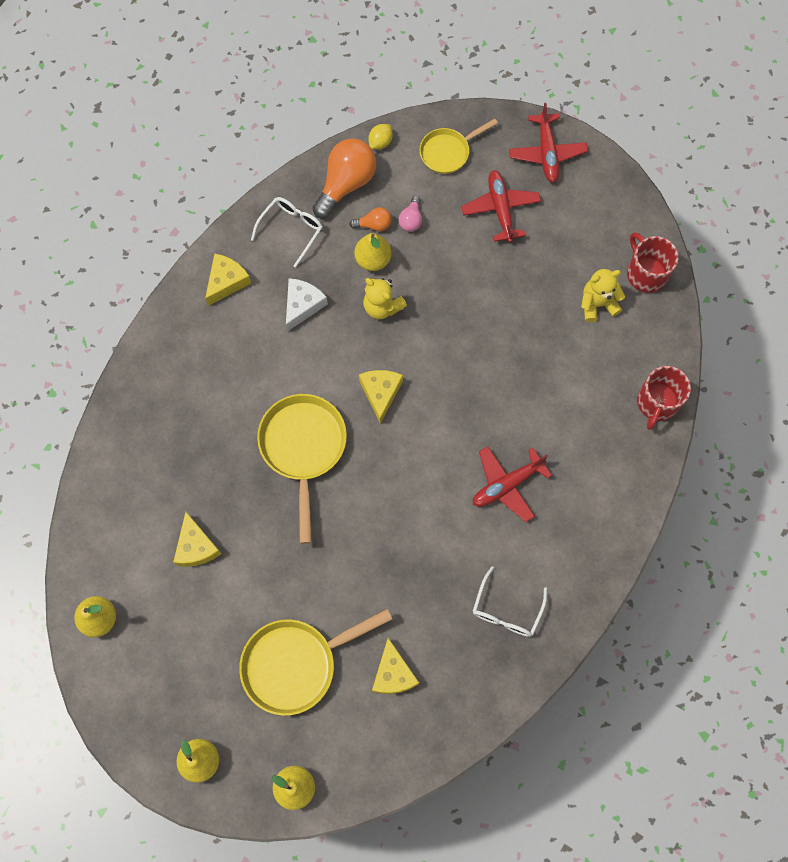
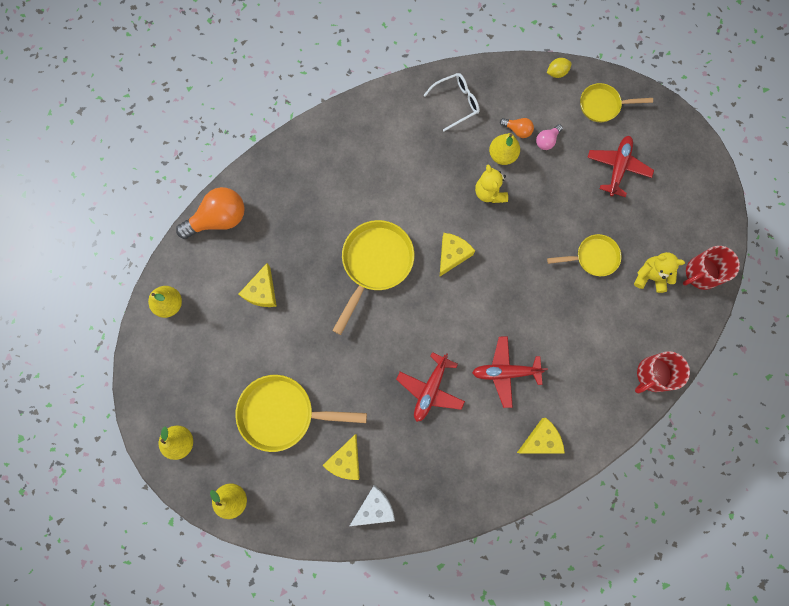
camera: 30 degrees right, 5 degrees up
(226, 281) = (389, 116): yellow cheese -> yellow cheese (541, 440)
(302, 305) = (433, 161): white cheese -> white cheese (374, 508)
(346, 184) = (514, 90): orange light bulb -> orange light bulb (219, 219)
(507, 609) = (453, 462): white glasses -> none
(528, 316) = (593, 257): none -> yellow pan
(547, 153) = (677, 144): red plane -> red plane (430, 389)
(646, 273) = (701, 273): red mug -> red mug turned 120 degrees counterclockwise

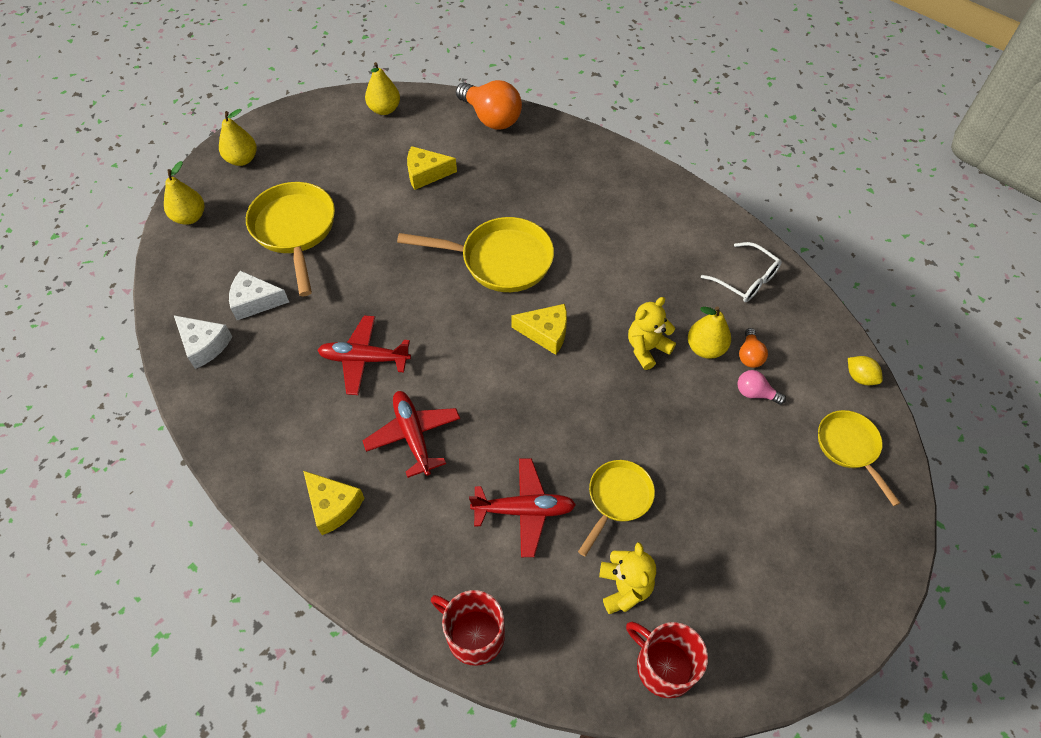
camera: 70 degrees right, 20 degrees down
(346, 460) = (255, 301): yellow cheese -> white cheese
(593, 257) = (617, 499): yellow pan -> yellow pan turned 120 degrees counterclockwise
(617, 167) = (768, 494): red plane -> red plane (524, 510)

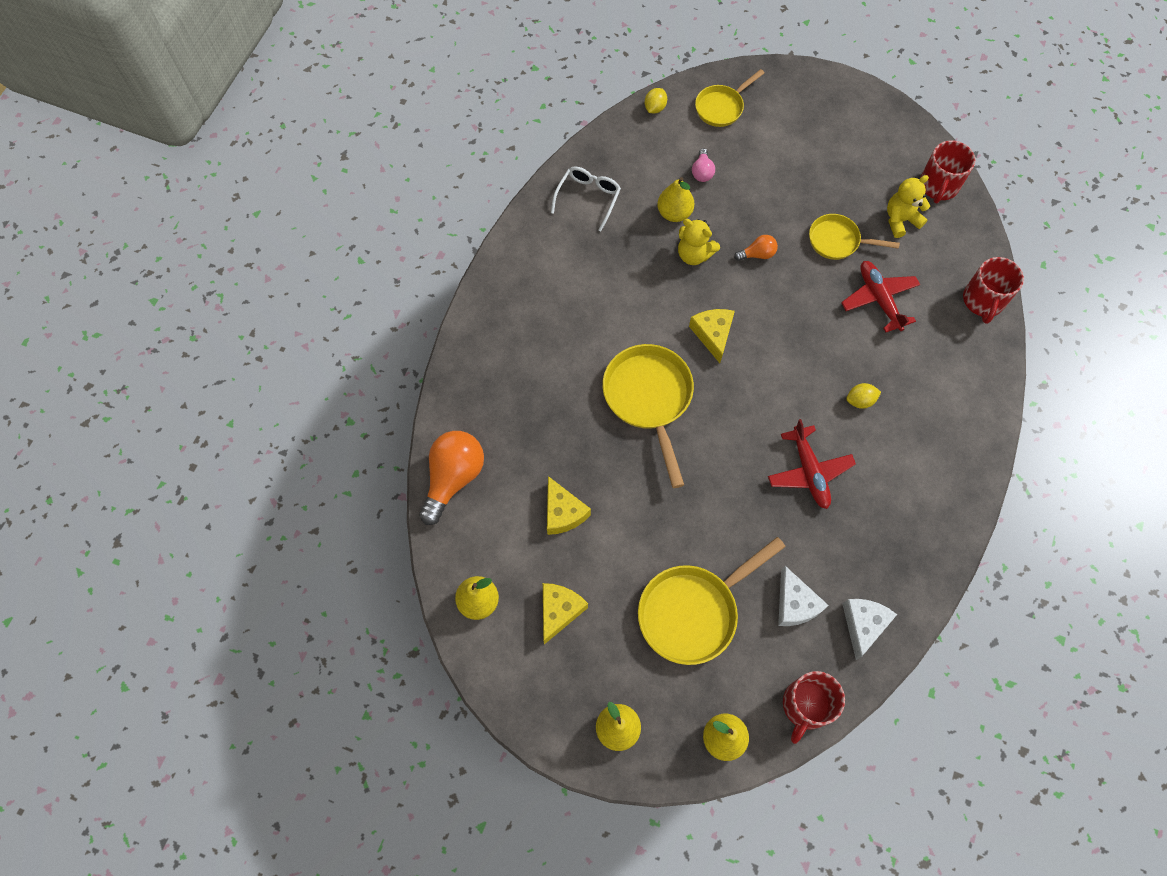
camera: 110 degrees left, 10 degrees up
(173, 278) = (806, 705): none -> red mug
(333, 506) = (947, 434): yellow cheese -> yellow cheese (559, 611)
(413, 436) = (860, 401): red plane -> yellow lemon
(749, 355) = (667, 182): orange light bulb -> orange light bulb (757, 254)

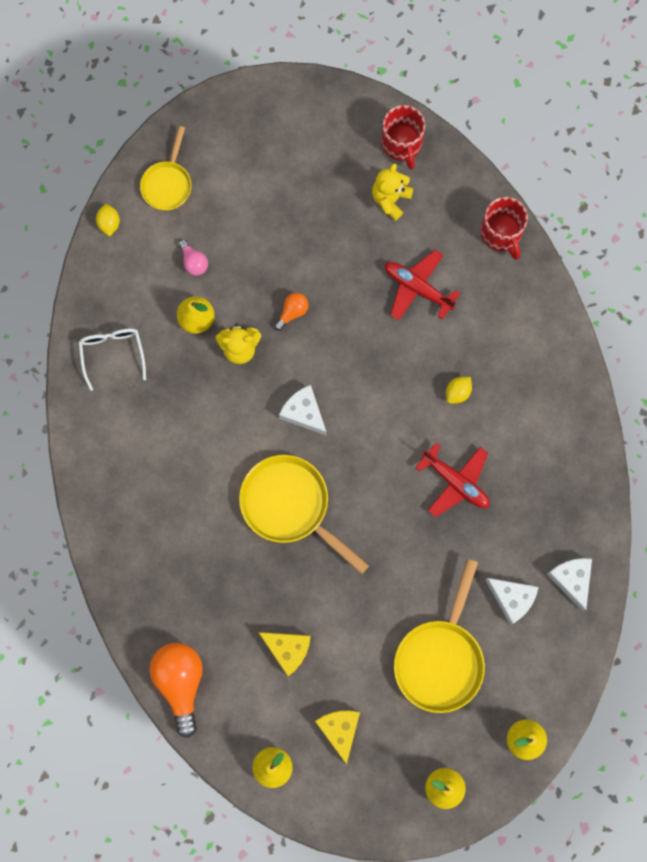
camera: 35 degrees left, 10 degrees up
(713, 334) = (304, 412): yellow cheese -> white cheese
(806, 705) = (568, 672): red mug -> none
(837, 241) = (351, 255): yellow pan -> none

